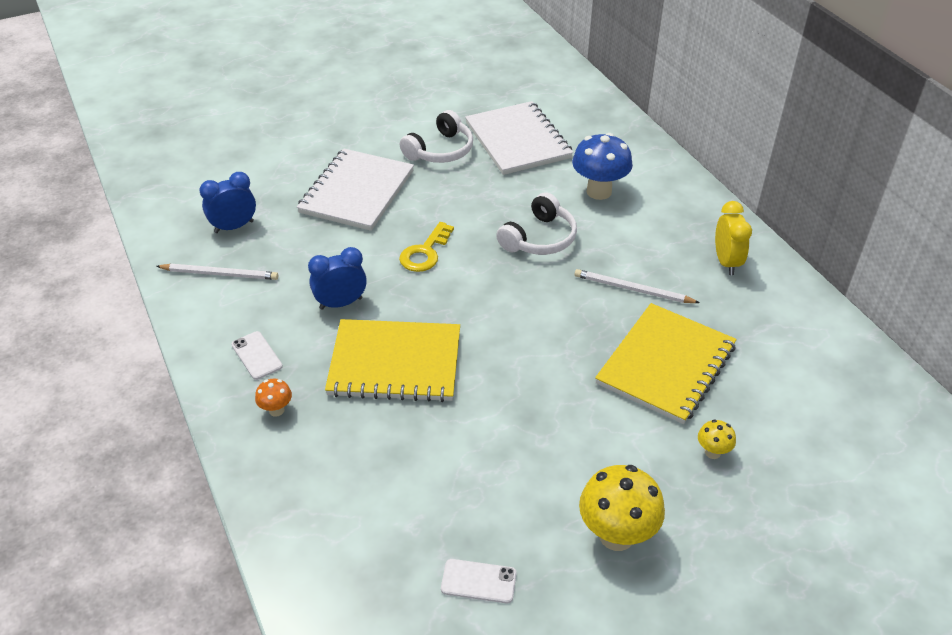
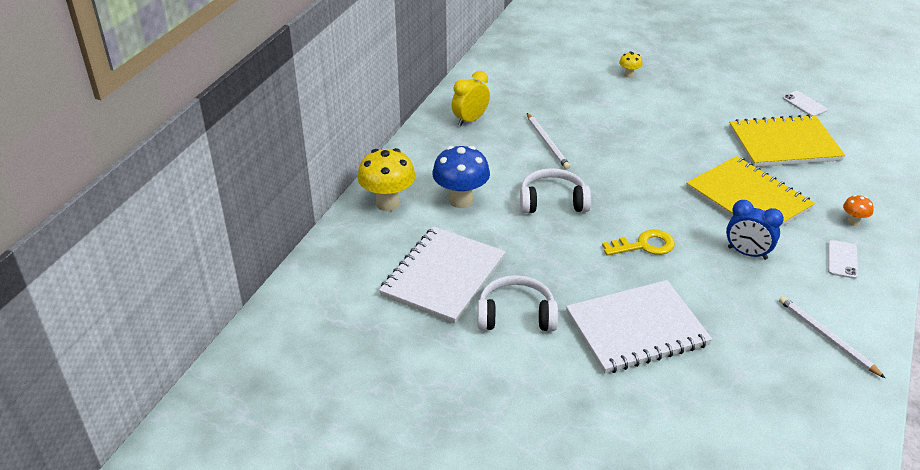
camera: 130 degrees left, 5 degrees down
(234, 227) = (780, 373): blue clock -> none
(616, 535) = (718, 81): yellow mushroom -> yellow mushroom (388, 203)
(666, 365) = (592, 108): yellow notebook -> yellow notebook (784, 144)

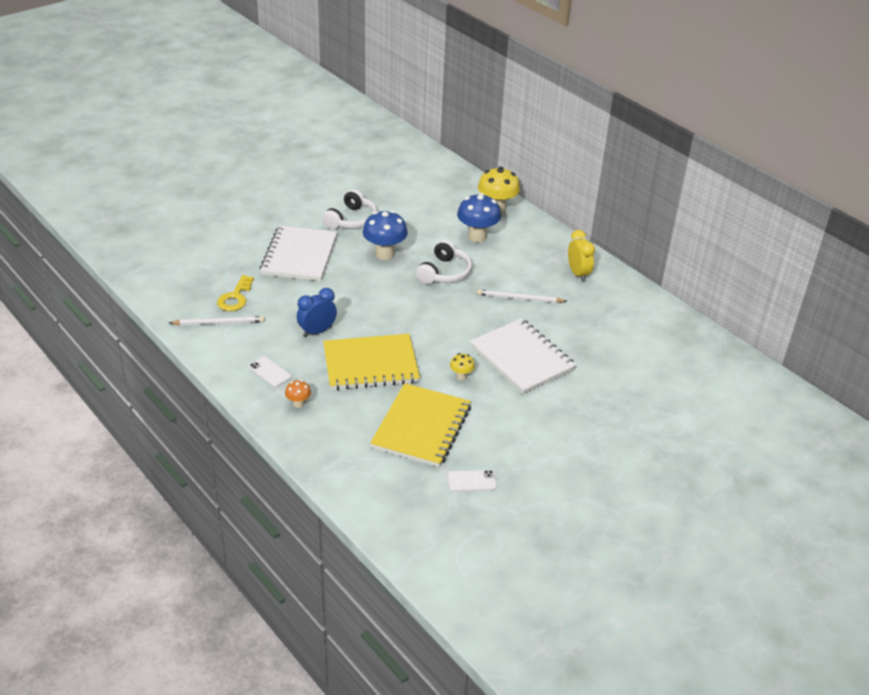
camera: 115 degrees right, 0 degrees up
(443, 276) = (407, 207): white notebook -> white notebook (522, 358)
(562, 257) = (384, 254): none -> blue mushroom
(629, 75) = (598, 389): yellow mushroom -> yellow mushroom (461, 376)
(644, 245) = (365, 291): yellow key -> yellow key (235, 297)

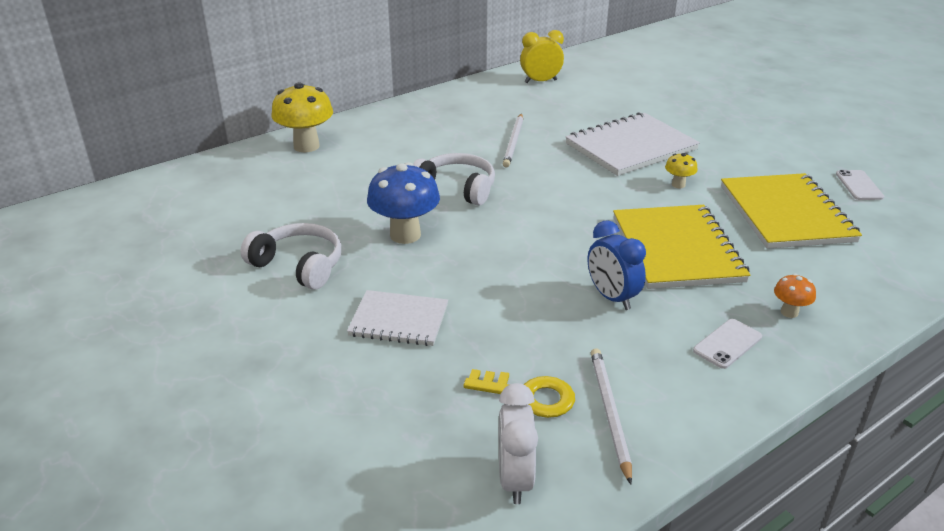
camera: 85 degrees left, 5 degrees down
(181, 292) = (515, 479): none -> white clock
(299, 255) = (399, 320): white notebook -> white notebook, size x0.60
(421, 427) = (786, 214): yellow notebook -> yellow notebook turned 60 degrees clockwise
(477, 237) = (372, 162): blue mushroom -> none
(578, 274) = (462, 107): yellow clock -> yellow clock (540, 81)

